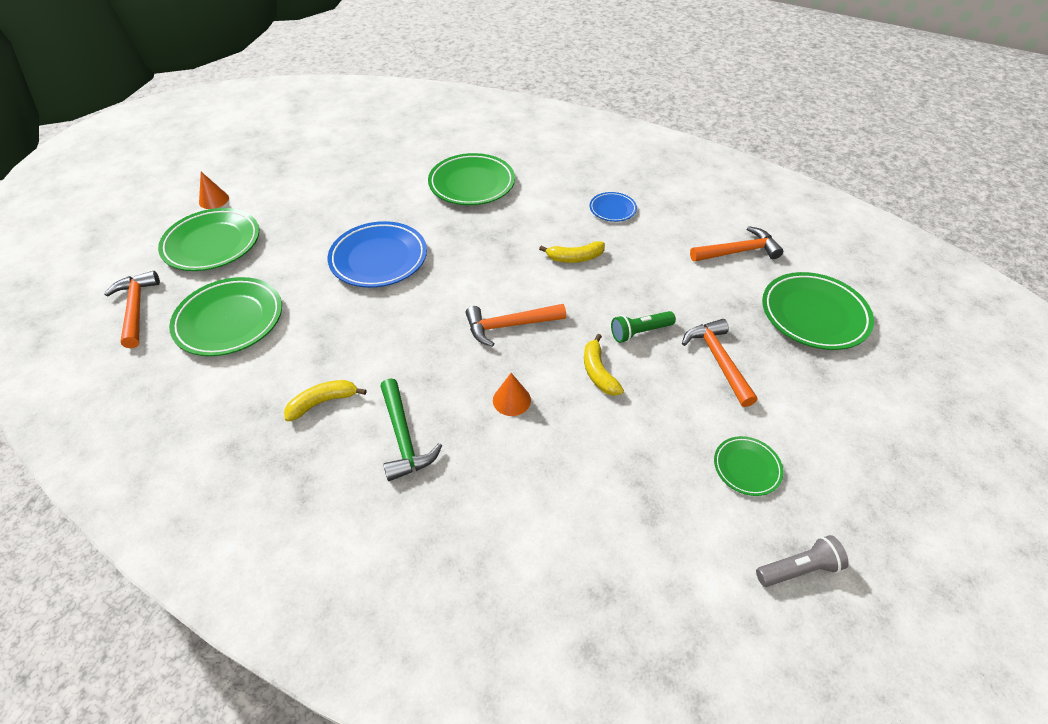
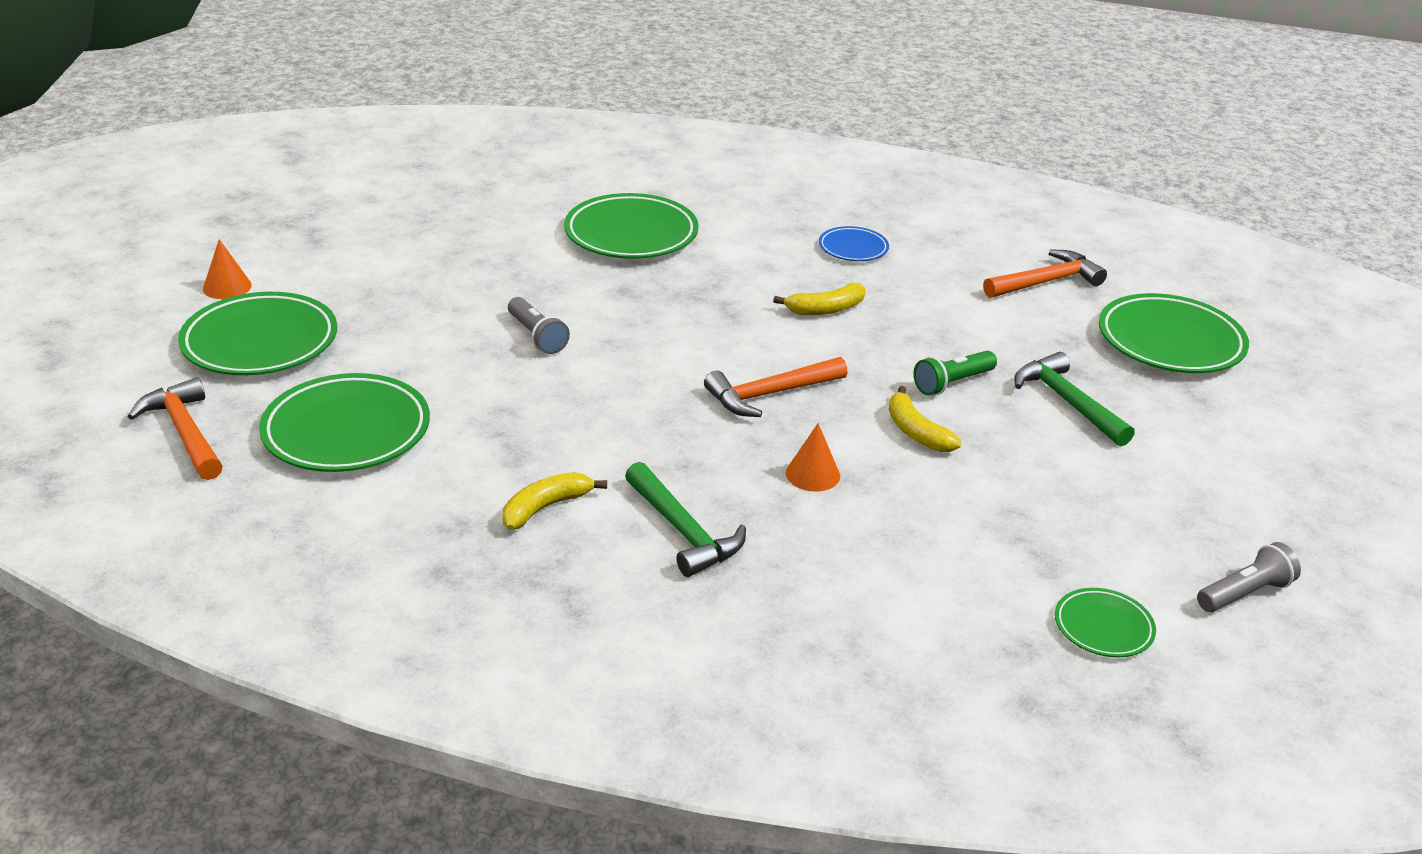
camera: 15 degrees left, 15 degrees down
(379, 259) = (537, 336): blue plate -> grey flashlight
(718, 360) = (1067, 402): orange hammer -> green hammer
(746, 468) = (1146, 506): green plate -> green plate (1103, 627)

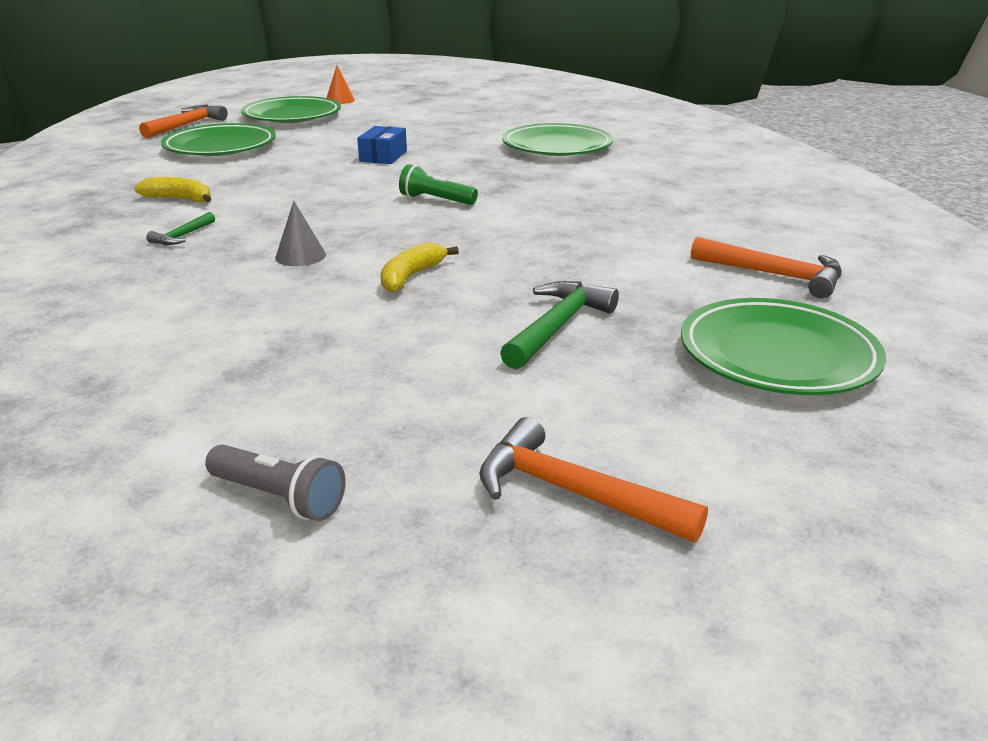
camera: 60 degrees right, 5 degrees down
(537, 336) = (383, 156): grey flashlight -> blue box
(683, 531) = (182, 236): green hammer -> green hammer, size x0.55
(770, 394) = (399, 222): orange hammer -> orange hammer (572, 493)
(812, 474) = (300, 256): orange cone -> grey cone
(825, 309) = (557, 212): yellow banana -> none
(853, 248) = (672, 200): blue plate -> none
(952, 383) = (513, 274): green flashlight -> green flashlight (436, 200)
(1103, 627) = (152, 419): green plate -> none

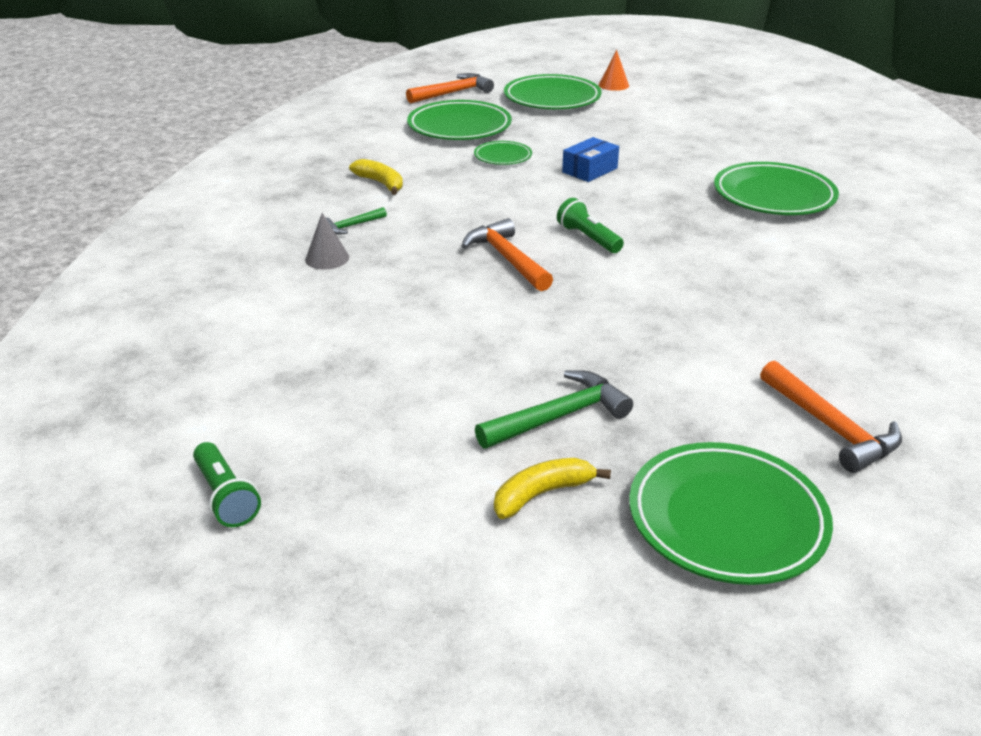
camera: 30 degrees right, 5 degrees up
(279, 497) = (226, 497): grey flashlight -> green flashlight
(289, 160) = (503, 157): none -> green plate
(300, 256) = (421, 273): grey cone -> grey cone (327, 258)
(411, 276) = (488, 322): yellow banana -> yellow banana (542, 494)
(572, 493) = (416, 578): orange hammer -> orange hammer (507, 258)

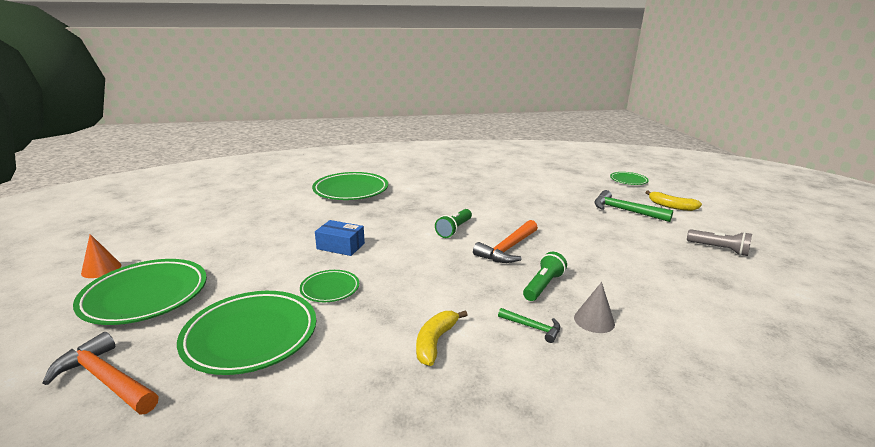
camera: 115 degrees left, 10 degrees down
(226, 497) = (807, 267): green flashlight -> green flashlight (543, 285)
(354, 438) = (719, 249): none -> grey flashlight
(726, 519) = (628, 180): green plate -> green plate, size x0.52
(831, 427) = (555, 171): orange hammer -> none

